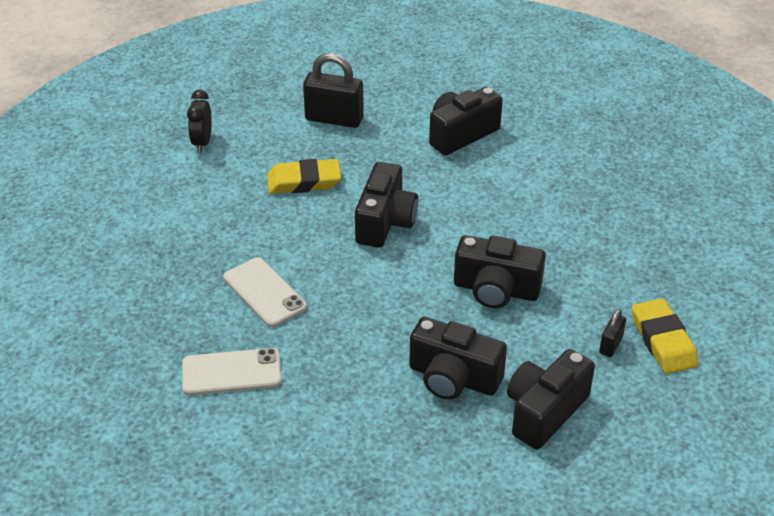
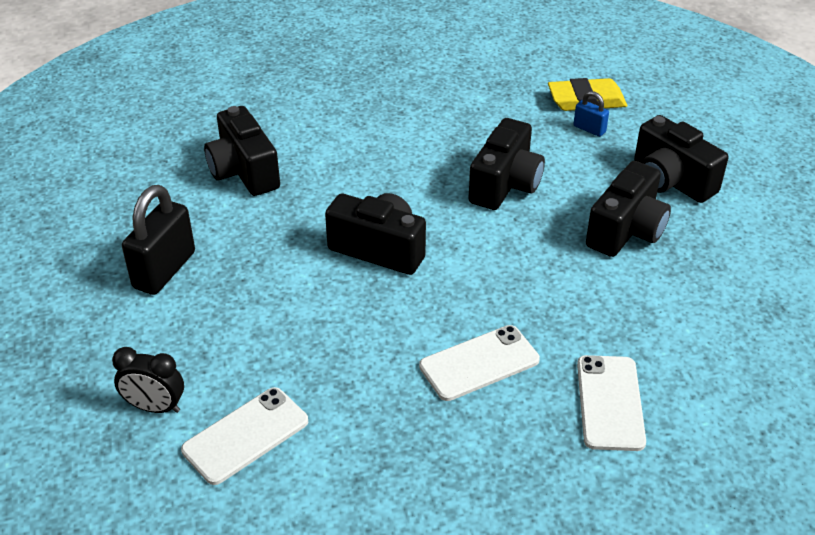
camera: 80 degrees left, 0 degrees up
(181, 186) = (245, 435): none -> white phone
(304, 181) = (281, 310): yellow eraser -> none
(610, 345) = (589, 129): black padlock -> blue padlock

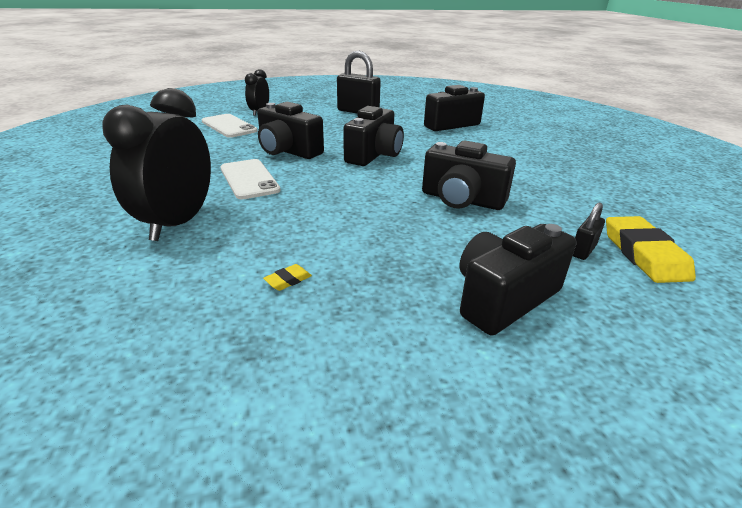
camera: 90 degrees right, 10 degrees down
(589, 129) = (582, 250): blue padlock -> black padlock
(610, 402) = (178, 223): white phone -> black clock
(626, 230) = (401, 255): black camera -> black camera (288, 151)
(687, 298) = (288, 280): none -> yellow eraser

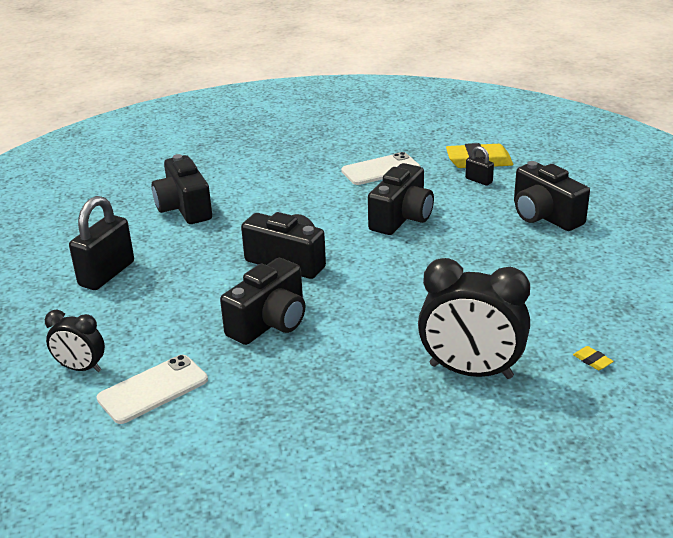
camera: 85 degrees left, 0 degrees up
(249, 179) = (360, 341): white phone -> white phone (380, 169)
(288, 280) = (548, 298): yellow eraser -> yellow eraser (592, 360)

